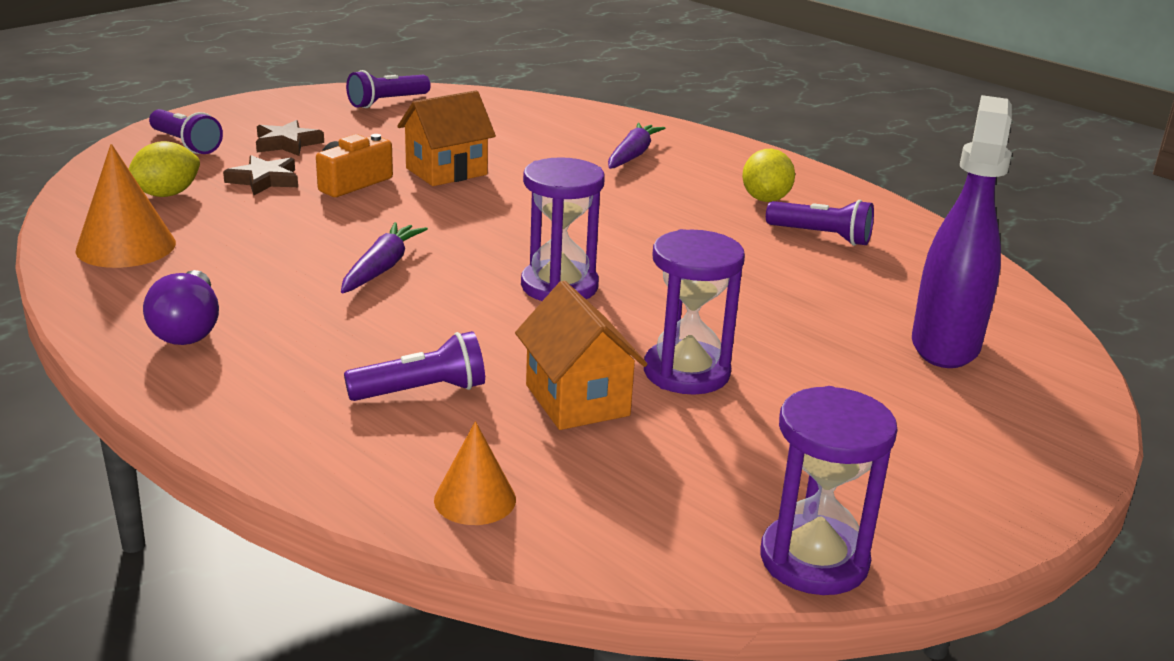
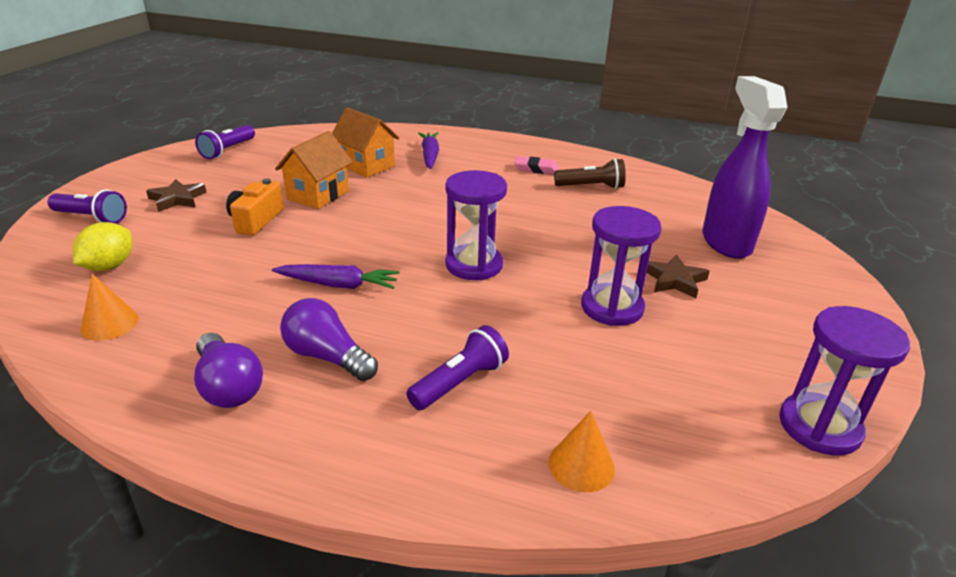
camera: 25 degrees left, 5 degrees up
(126, 246) = (110, 324): orange cone -> orange cone, size x0.63
(264, 180) = (184, 234): brown star -> brown star (674, 280)
(306, 330) = (327, 357): none -> purple light bulb
(382, 268) = (339, 285): purple carrot -> purple carrot turned 105 degrees clockwise
(577, 400) = (568, 353): orange house -> orange house (366, 166)
(765, 199) = (536, 169): yellow lemon -> pink eraser
(821, 236) = (591, 187): purple flashlight -> brown flashlight

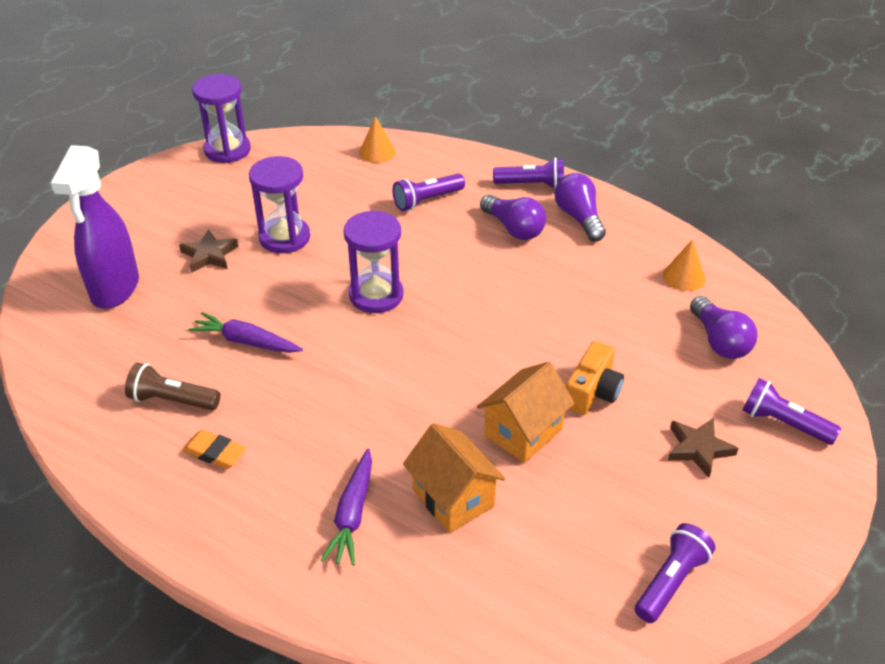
camera: 165 degrees left, 10 degrees up
(109, 266) = (719, 341): yellow lemon -> purple light bulb
(297, 436) = (532, 185): none -> purple flashlight
(339, 285) = (503, 290): purple carrot -> purple carrot (246, 341)
(536, 169) = (215, 453): pink eraser -> orange eraser

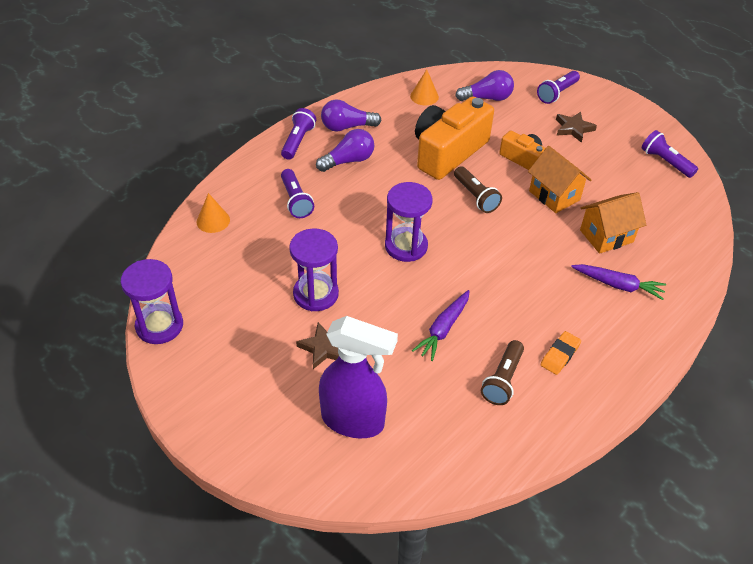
camera: 80 degrees left, 5 degrees up
(489, 348) = (475, 196): none -> brown flashlight
(571, 313) = (448, 152): none -> orange camera

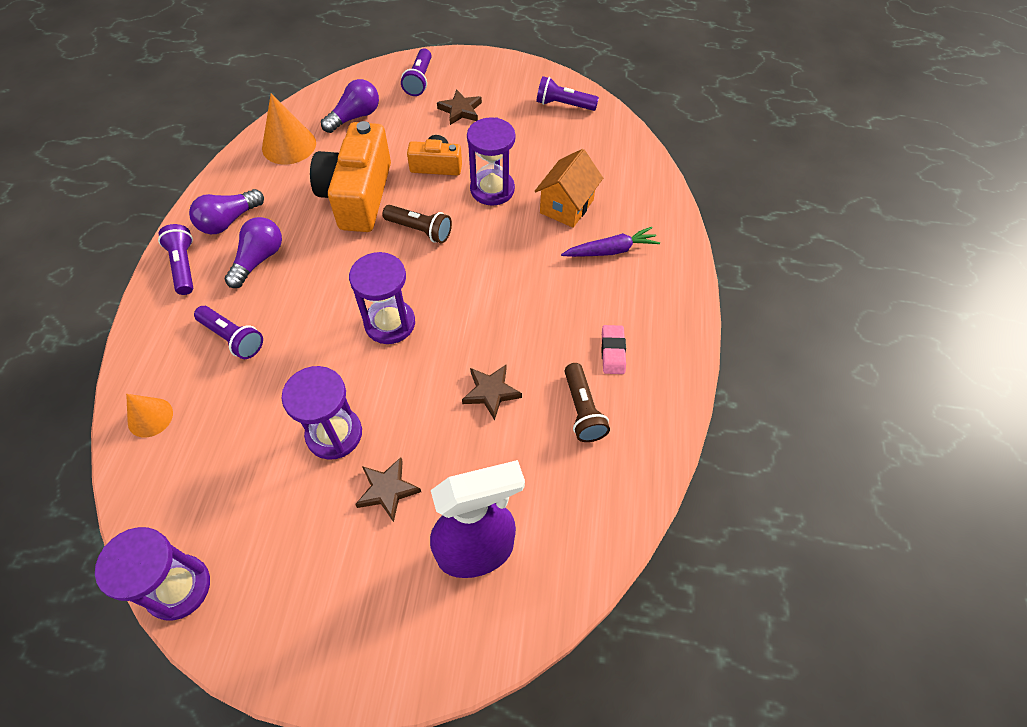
camera: 35 degrees left, 10 degrees up
(424, 96) = (289, 145): orange cone -> orange cone, size x1.59
(443, 329) = (491, 392): purple carrot -> brown star
(554, 195) = (492, 189): orange house -> purple hourglass
(560, 355) = (613, 352): orange eraser -> pink eraser

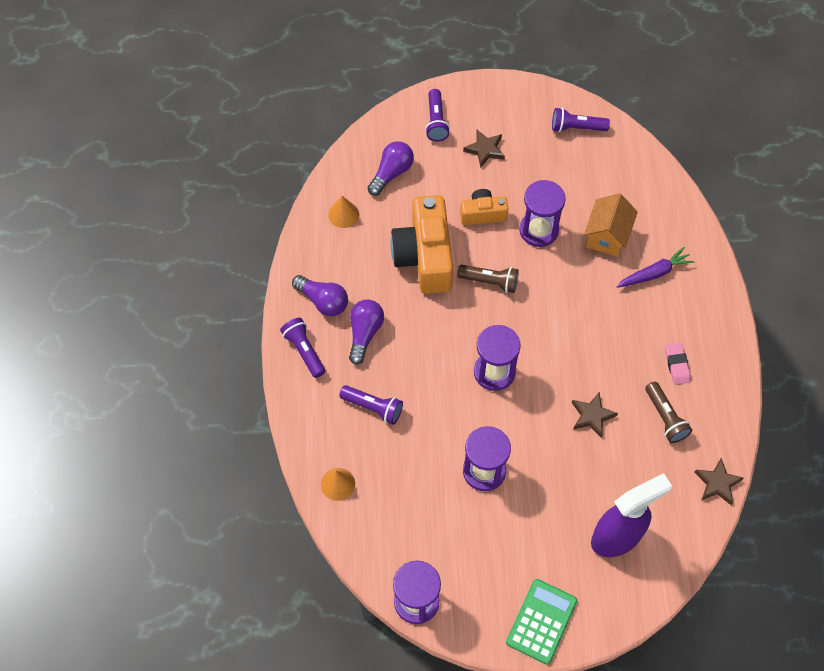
camera: 10 degrees left, 5 degrees up
(228, 221) = (323, 301): purple light bulb -> purple light bulb turned 90 degrees counterclockwise
(289, 145) = (343, 214): orange cone -> orange cone, size x0.63
(334, 651) = (541, 621): none -> green calculator
(387, 490) = (539, 505): brown star -> brown star (717, 483)

